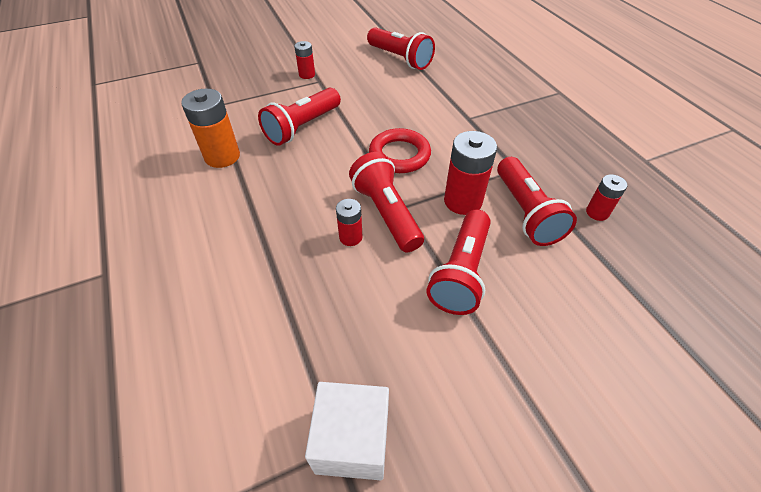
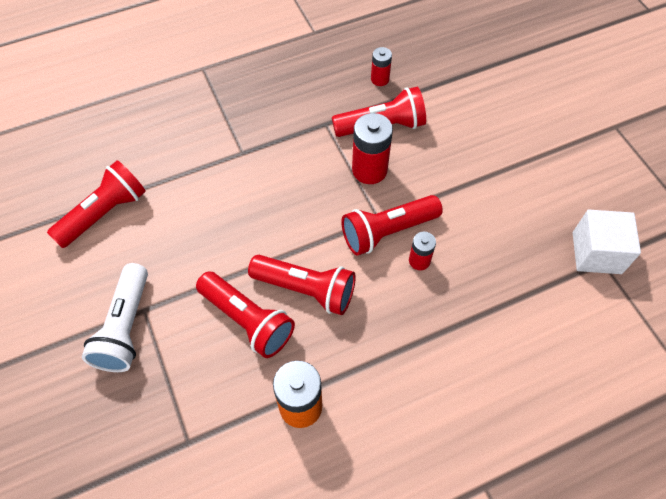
camera: 90 degrees left, 10 degrees up
(307, 74) = (125, 327): red battery -> white flashlight
(399, 155) = (302, 219): red ring -> none
(461, 272) = (451, 179): red flashlight -> red flashlight (306, 289)

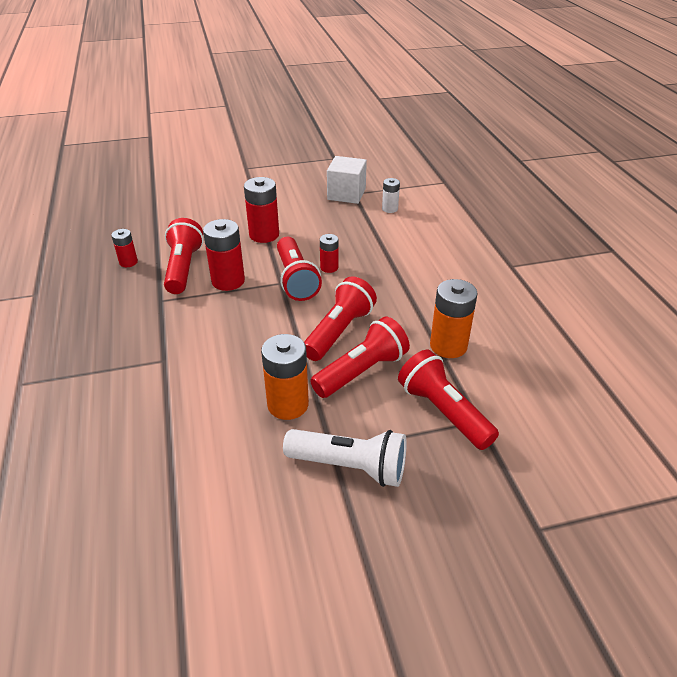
camera: 80 degrees left, 20 degrees down
(104, 213) = (190, 485): red flashlight -> red flashlight (443, 412)
(196, 263) = (288, 404): none -> orange battery
(466, 181) = (264, 235): none -> red battery
(578, 312) = (390, 209): none -> white battery

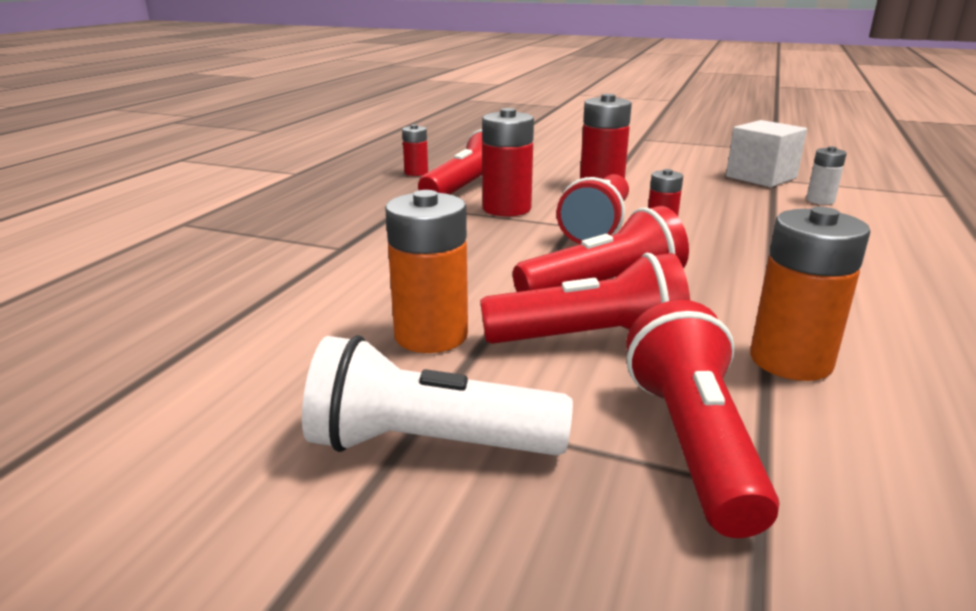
camera: 35 degrees right, 15 degrees down
(349, 466) = (429, 444): white flashlight -> white flashlight turned 135 degrees clockwise

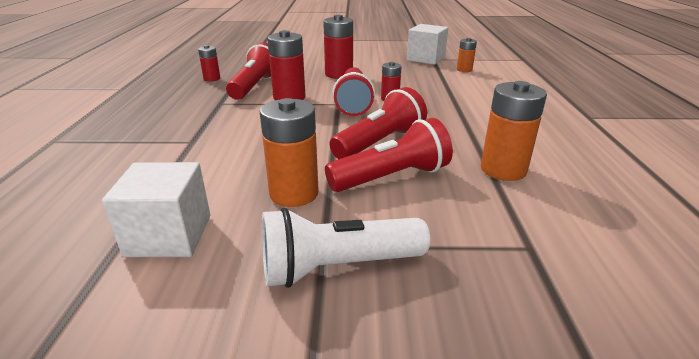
camera: 20 degrees left, 5 degrees up
(240, 356) = (169, 235): none -> white cube
(692, 443) = (483, 230): red flashlight -> none
(820, 200) = (464, 70): white battery -> orange battery

